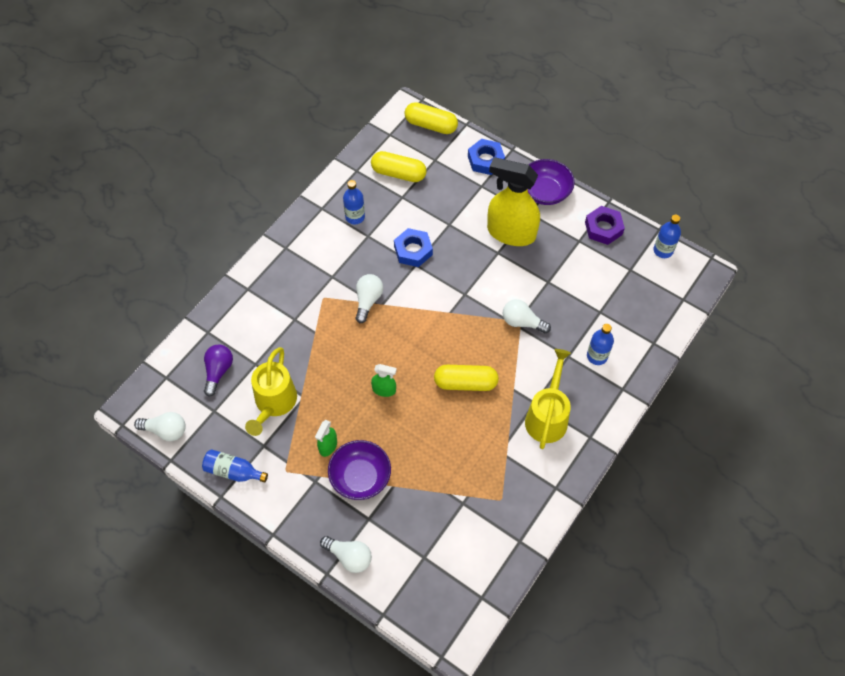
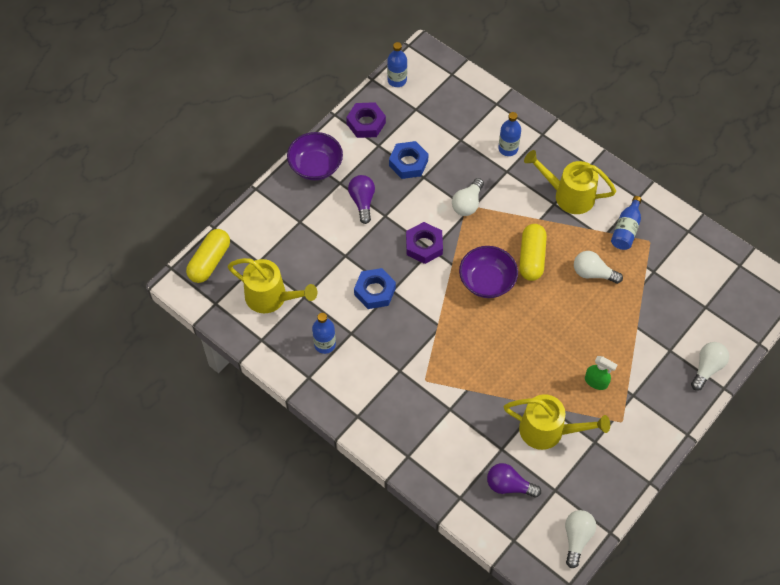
camera: 85 degrees left, 0 degrees up
(233, 471) = (622, 470): blue bottle -> blue bottle (626, 230)
(360, 477) = (629, 355): purple bowl -> purple bowl (487, 281)
(368, 300) = (432, 337): white light bulb -> white light bulb (593, 273)
(384, 390) = (536, 328): green spray bottle -> none
(398, 173) = (272, 298): yellow capsule -> yellow watering can
(468, 287) = (424, 245): none -> purple nut
(485, 160) = (266, 214): blue nut -> blue nut (408, 163)
(511, 233) = (362, 201): yellow spray bottle -> purple light bulb

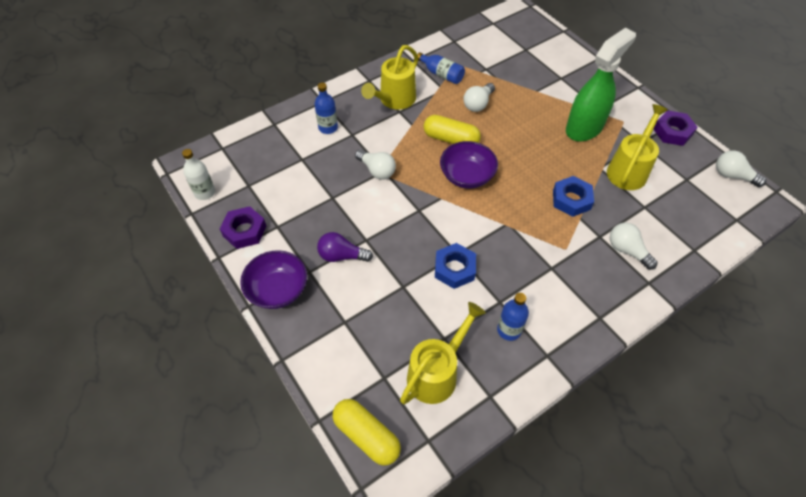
camera: 75 degrees left, 5 degrees down
(397, 80) = (205, 192): blue bottle -> white bottle
(408, 163) = (311, 206): blue nut -> blue nut (571, 199)
(424, 245) = (413, 215): purple nut -> purple nut (672, 132)
(509, 485) = (682, 210): purple light bulb -> none
(596, 382) = (584, 127): green spray bottle -> green spray bottle, size x2.27
(707, 368) = (580, 62): white light bulb -> white light bulb (627, 250)

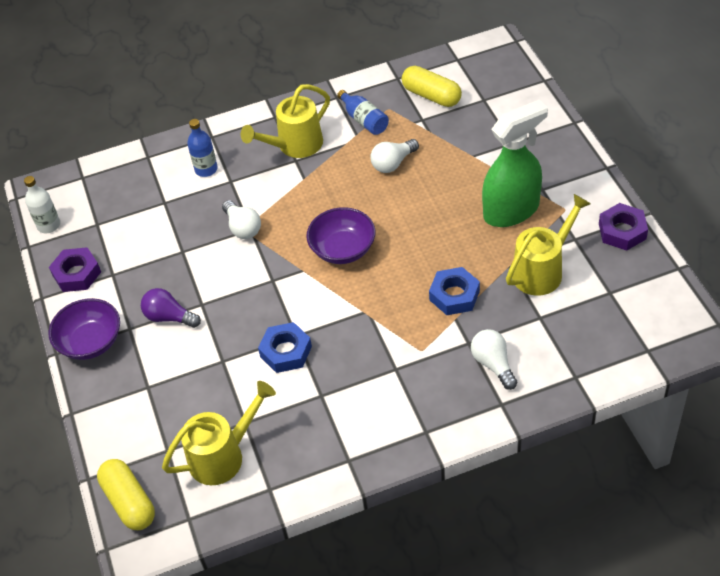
camera: 20 degrees right, 5 degrees down
(451, 139) = (342, 202): yellow capsule -> yellow capsule (431, 95)
(509, 330) = (318, 426): blue bottle -> none
(732, 176) = (671, 297): white light bulb -> none

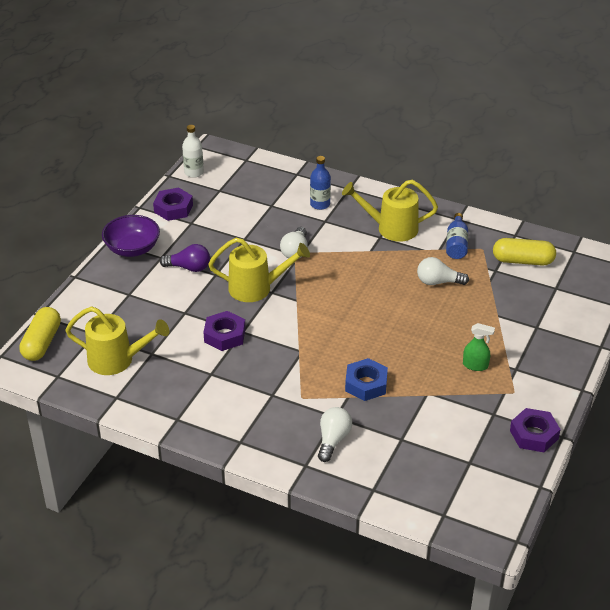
camera: 40 degrees right, 10 degrees down
(169, 317) = (189, 268): purple light bulb -> purple light bulb turned 120 degrees clockwise
(286, 351) = (224, 335): blue nut -> purple nut
(343, 249) = (336, 307): purple bowl -> none
(431, 95) = (523, 261): yellow capsule -> yellow capsule turned 75 degrees counterclockwise
(511, 210) = (475, 365): green spray bottle -> green spray bottle, size x0.44
(543, 270) = (444, 414): yellow watering can -> yellow watering can (257, 288)

